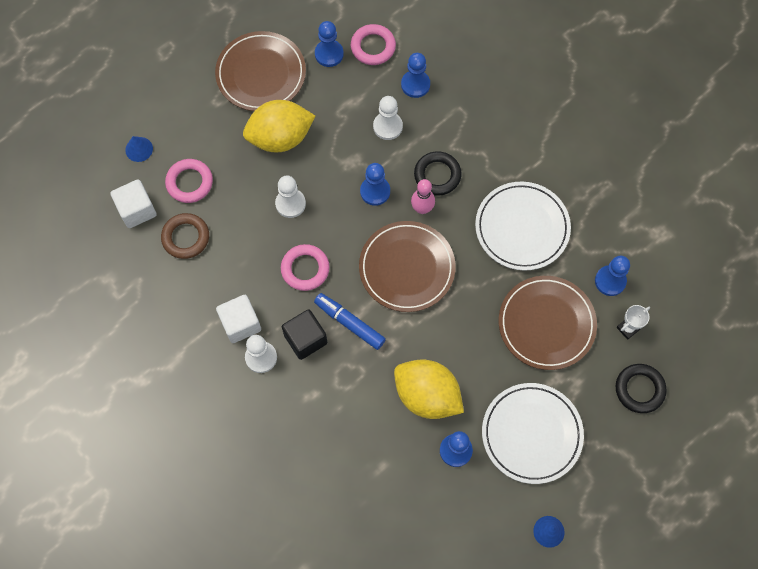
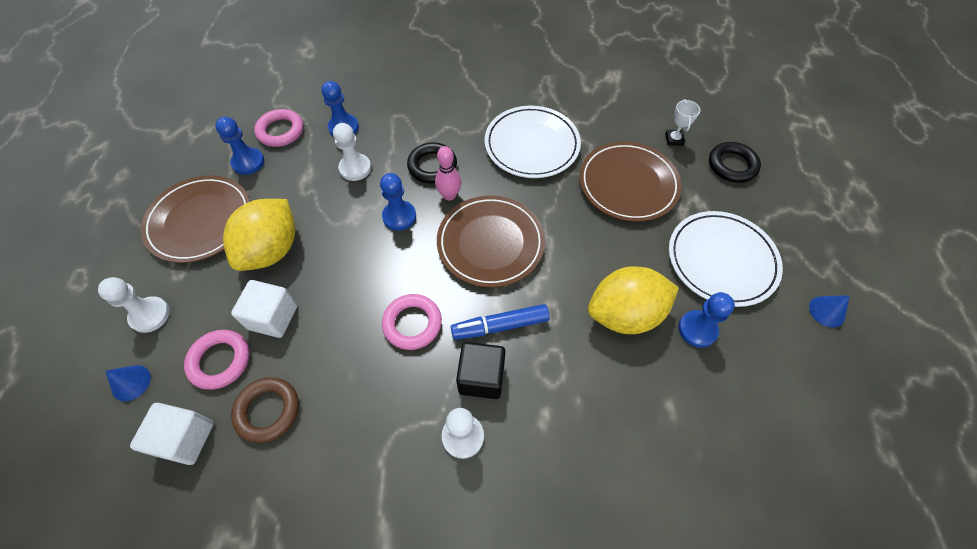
camera: 50 degrees left, 10 degrees down
(241, 324) = (409, 428): white cube -> white cube (273, 317)
(290, 204) = (339, 288): white pawn -> white pawn (150, 315)
(610, 281) = (625, 124): blue pawn -> none

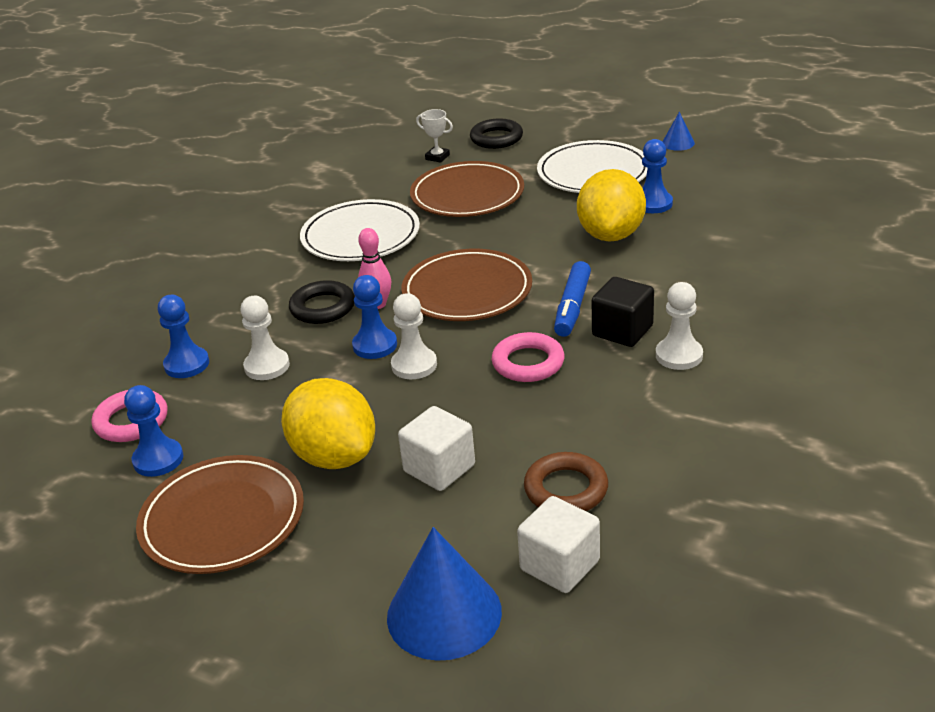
camera: 60 degrees left, 25 degrees down
(131, 382) = (444, 614): blue cone -> blue cone, size x2.09
(150, 315) = (347, 586): white pawn -> white pawn (414, 365)
(220, 361) = (469, 523): pink ring -> none

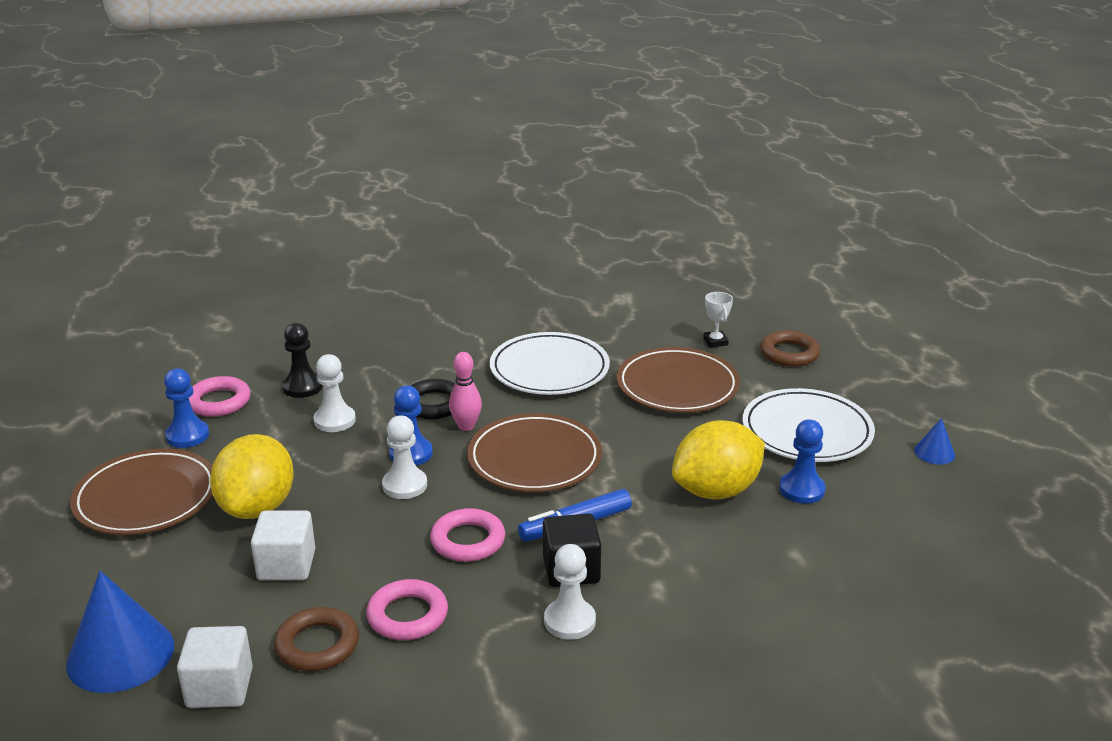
camera: 45 degrees right, 5 degrees down
(187, 364) = (302, 387): blue pawn -> black pawn
(496, 138) = (789, 353): black ring -> brown ring
(584, 428) = (407, 615): none -> pink ring

